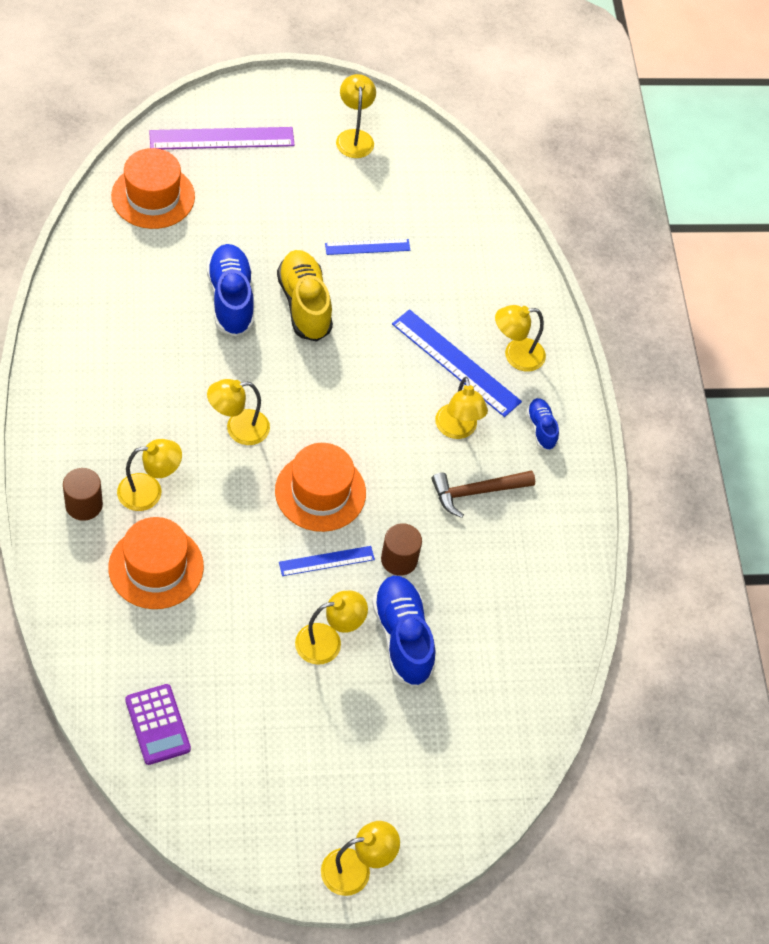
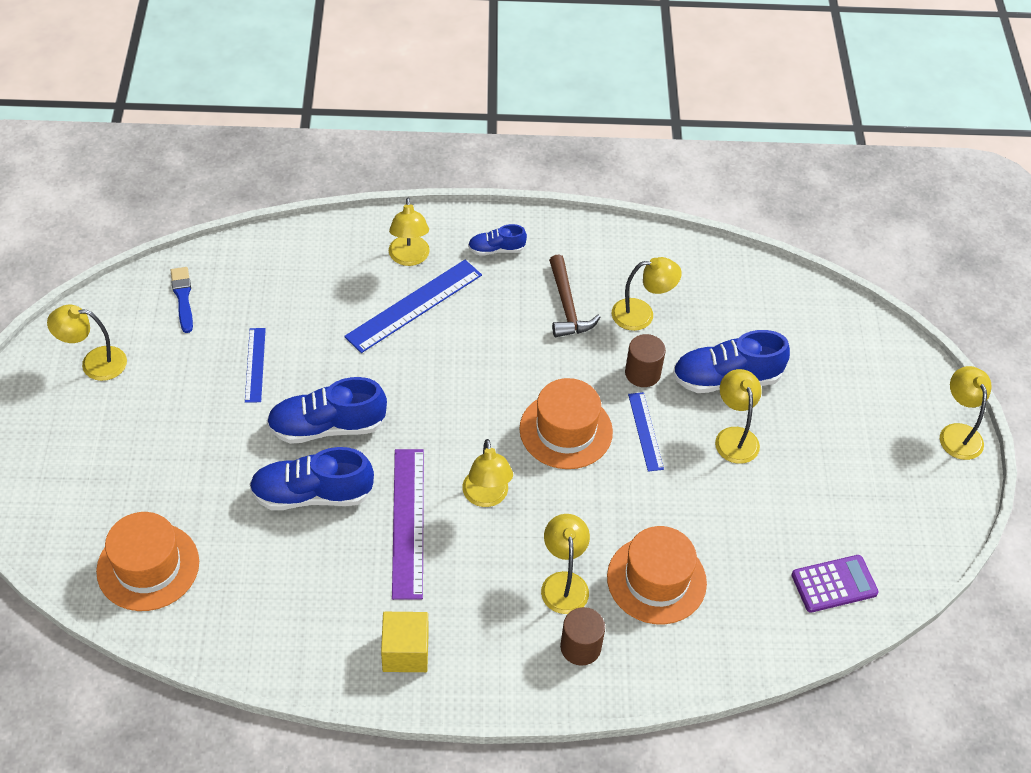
camera: 80 degrees left, 5 degrees down
(77, 375) = (405, 652): none -> yellow cube
(222, 138) = (69, 491): purple ruler -> purple ruler (408, 522)
(304, 305) = (327, 427): yellow shoe -> blue shoe
(436, 188) = (183, 297): none -> blue brush
(457, 430) = (495, 313): yellow lamp -> yellow lamp (642, 314)

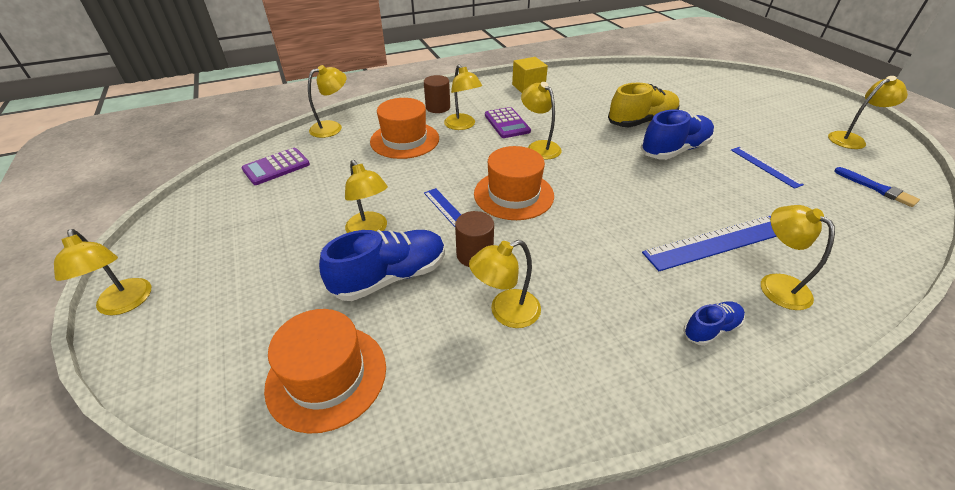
camera: 160 degrees right, 10 degrees down
(148, 566) = (681, 82): orange hat -> orange hat (327, 376)
(312, 494) = (641, 122): blue shoe -> yellow shoe
(408, 522) = (575, 125): purple ruler -> none
(414, 305) = (717, 242): blue ruler -> blue ruler turned 45 degrees clockwise
(499, 564) = (507, 123): none -> purple calculator
(567, 306) = (586, 292): brown hammer -> none
(753, 652) = (332, 127): none -> yellow lamp

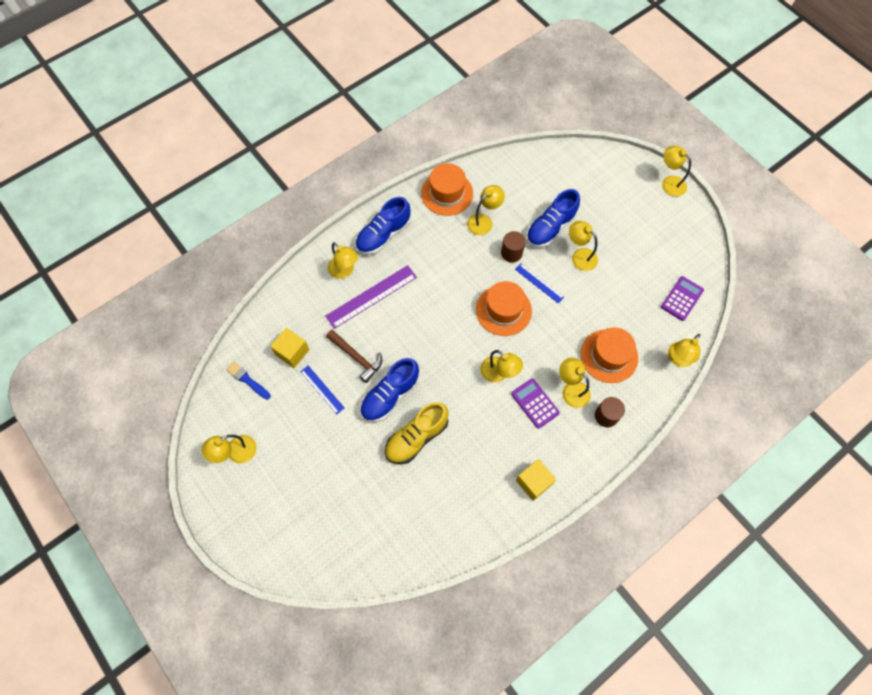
camera: 165 degrees right, 25 degrees up
(327, 376) = (550, 174): orange hat -> orange hat (447, 193)
(711, 329) = (383, 235): blue shoe -> blue shoe, size x1.86
(717, 242) = (371, 296): blue ruler -> purple ruler
(725, 185) = (357, 357): none -> brown hammer
(824, 203) = (292, 352): none -> yellow cube

